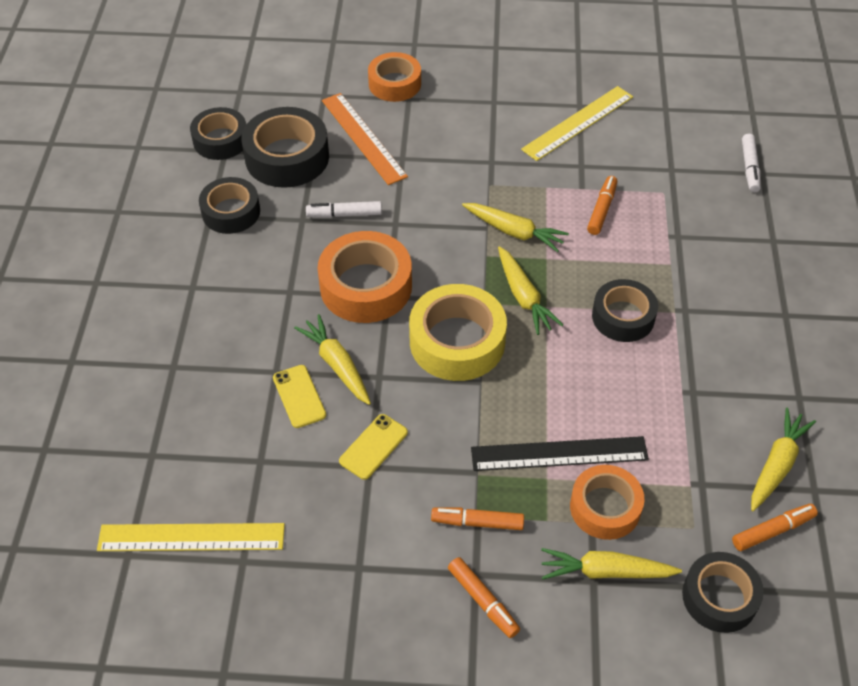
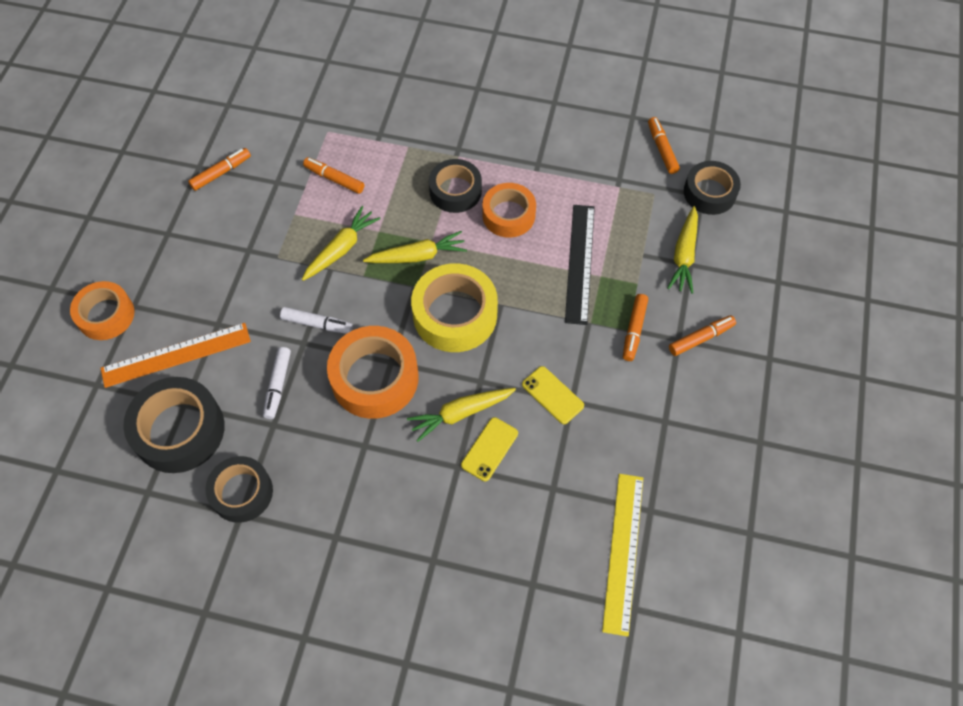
camera: 80 degrees left, 10 degrees up
(220, 140) = (129, 496): black tape -> none
(299, 396) = (489, 449): yellow phone -> yellow phone turned 45 degrees counterclockwise
(578, 123) = (221, 173): yellow ruler -> orange marker
(605, 507) = (631, 243): orange tape -> orange tape (508, 215)
(749, 167) = (318, 67): white marker -> white marker (317, 324)
(777, 465) = (609, 131): yellow carrot -> none

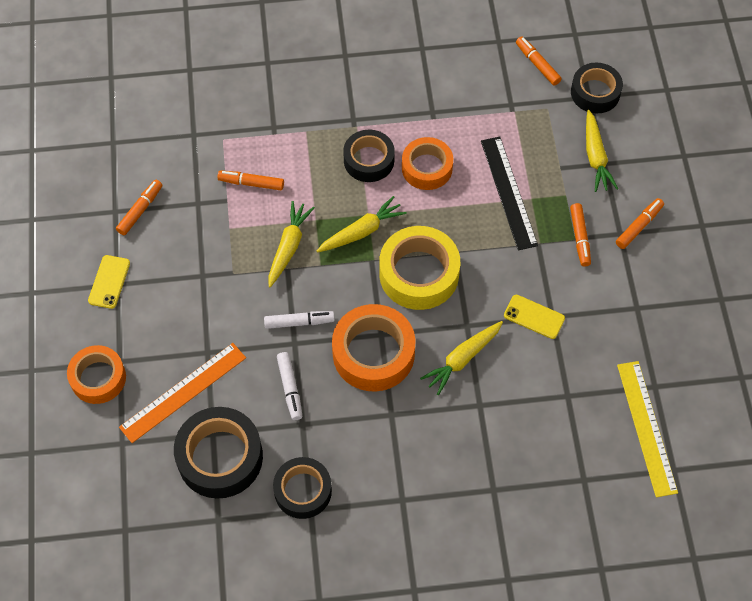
camera: 20 degrees left, 0 degrees up
(489, 449) = (500, 381): yellow phone -> yellow phone (109, 282)

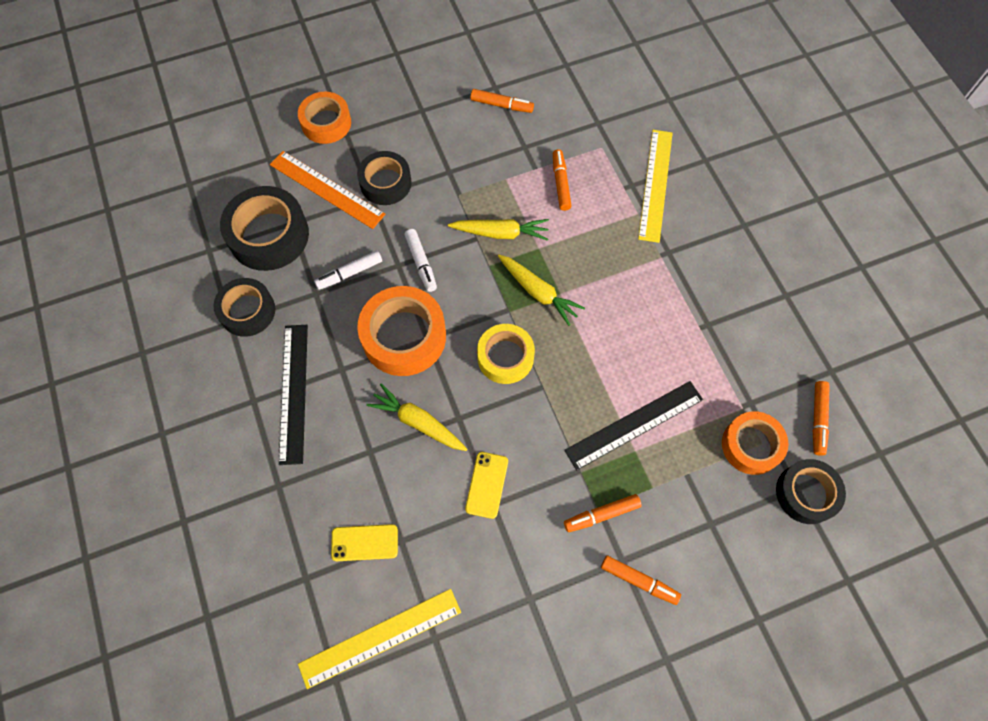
camera: 75 degrees right, 5 degrees up
(109, 282) = (422, 103): yellow phone -> yellow phone (364, 542)
(280, 108) = (655, 184): none -> yellow ruler
(369, 160) = (624, 278): black tape -> black tape (385, 183)
(404, 461) = (293, 392): none -> black ruler
(419, 274) = (505, 357): yellow tape -> yellow tape, size x0.67
(427, 168) = (635, 335): orange tape -> orange tape (751, 445)
(537, 64) = (818, 420): orange marker -> orange marker turned 150 degrees clockwise
(595, 157) = (716, 511): yellow carrot -> none

